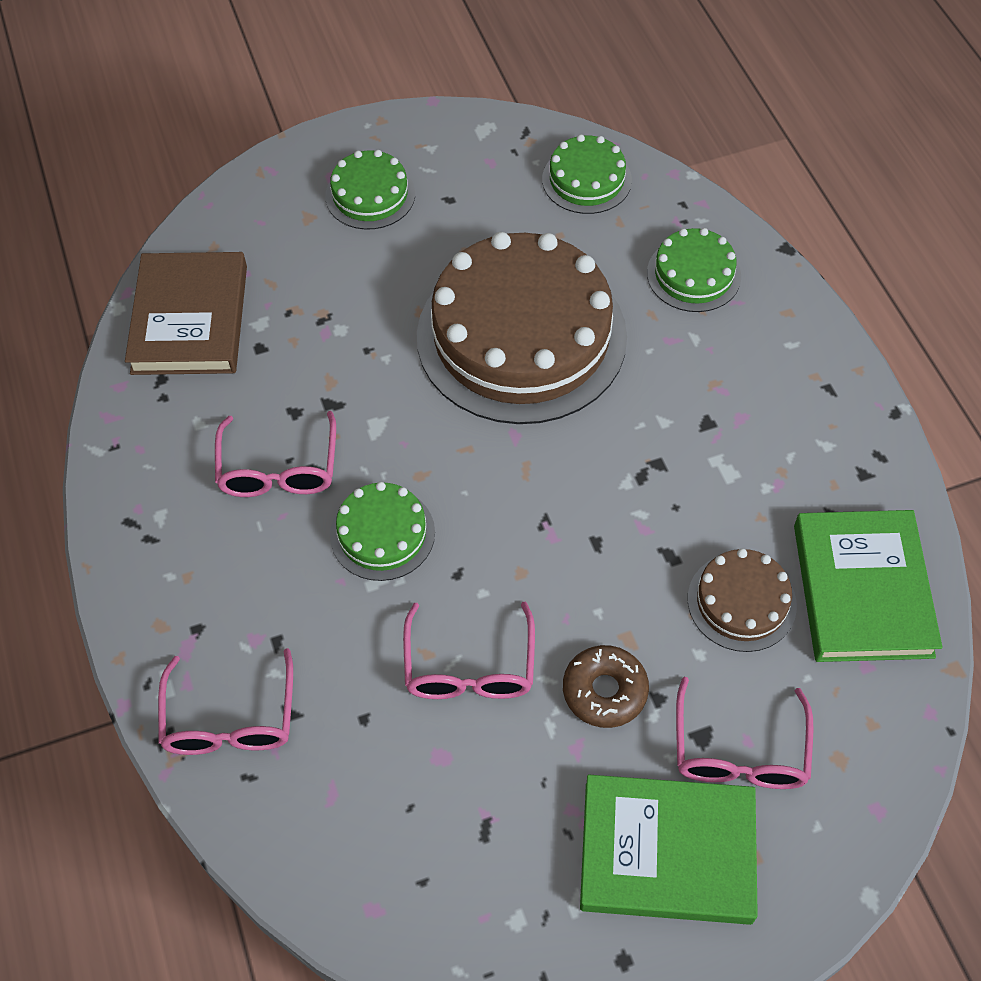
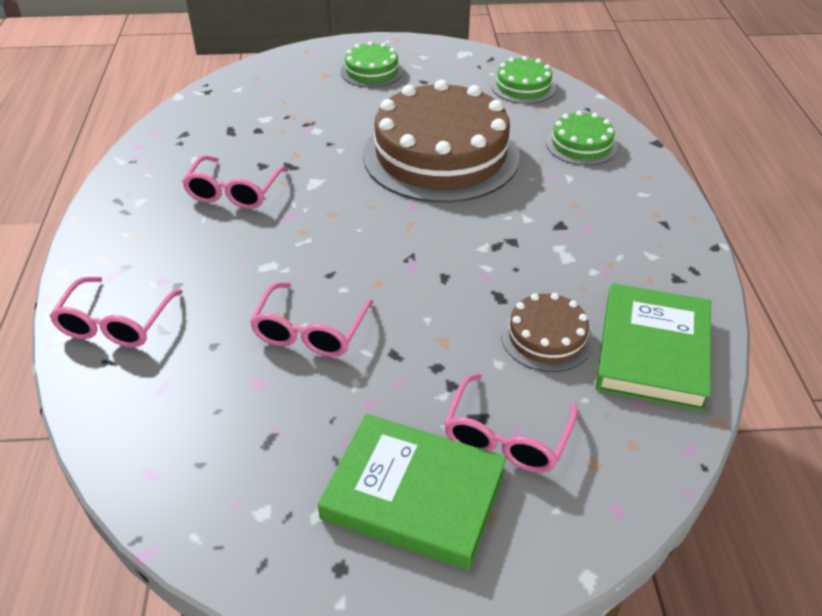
camera: 15 degrees right, 15 degrees down
(190, 319) = (221, 109): brown book -> none
(382, 533) = (287, 240): green cake -> none
(604, 691) = (410, 370): brown donut -> none

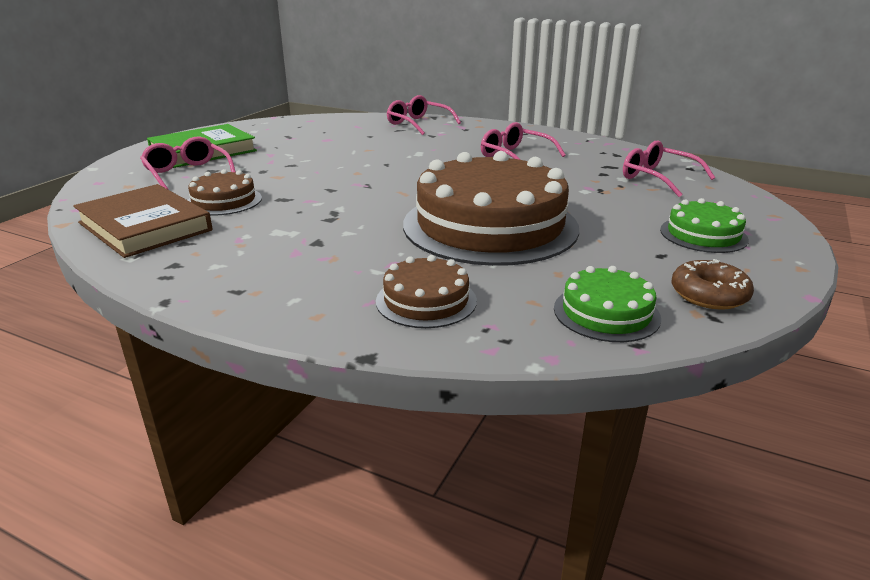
camera: 120 degrees right, 15 degrees down
(311, 331) = (345, 152): pink glasses -> pink glasses (658, 178)
(465, 62) = (709, 295): none -> brown donut
(581, 145) = (426, 300): green cake -> brown cake
(652, 351) = (145, 226): green book -> brown book

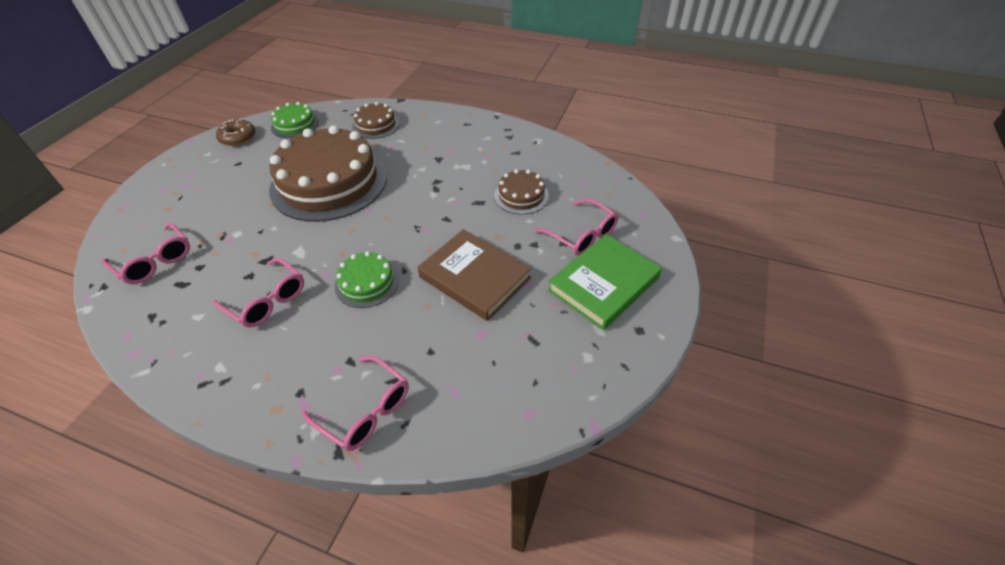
camera: 175 degrees right, 20 degrees up
(145, 226) = (553, 164): brown book -> brown book (474, 277)
(703, 234) = (194, 183): green cake -> green cake (367, 283)

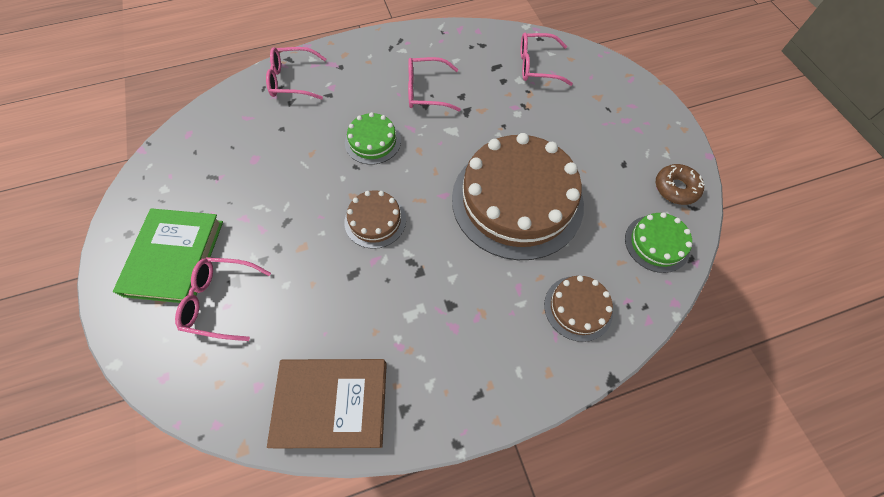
camera: 140 degrees right, 15 degrees up
(474, 277) = (293, 195): brown book -> brown book (332, 403)
(521, 196) = (315, 312): brown cake -> brown cake (375, 220)

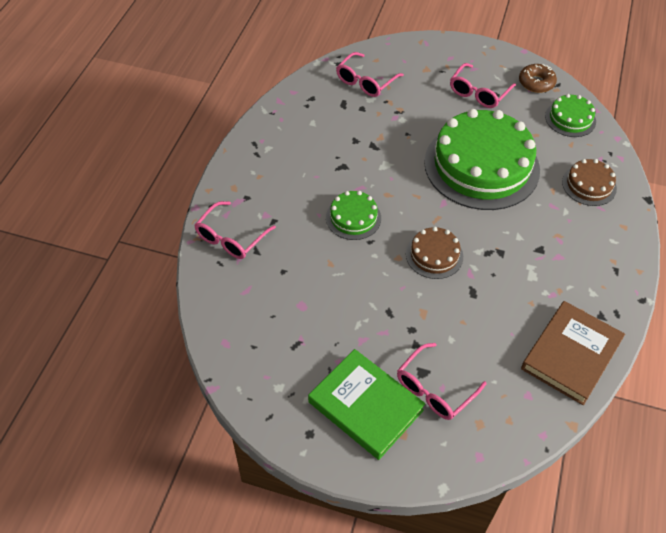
camera: 55 degrees left, 10 degrees down
(427, 91) = (330, 157): pink glasses -> pink glasses (479, 92)
(517, 200) = (481, 165): brown cake -> green cake

